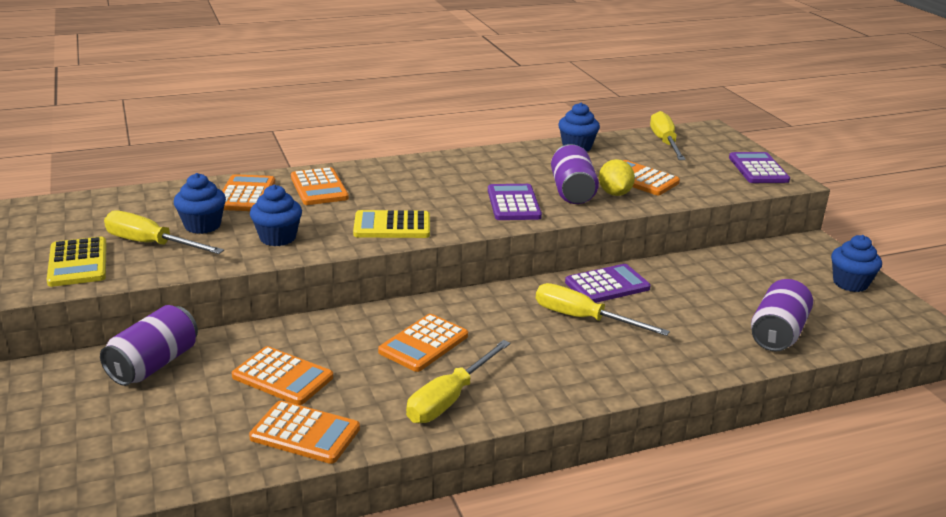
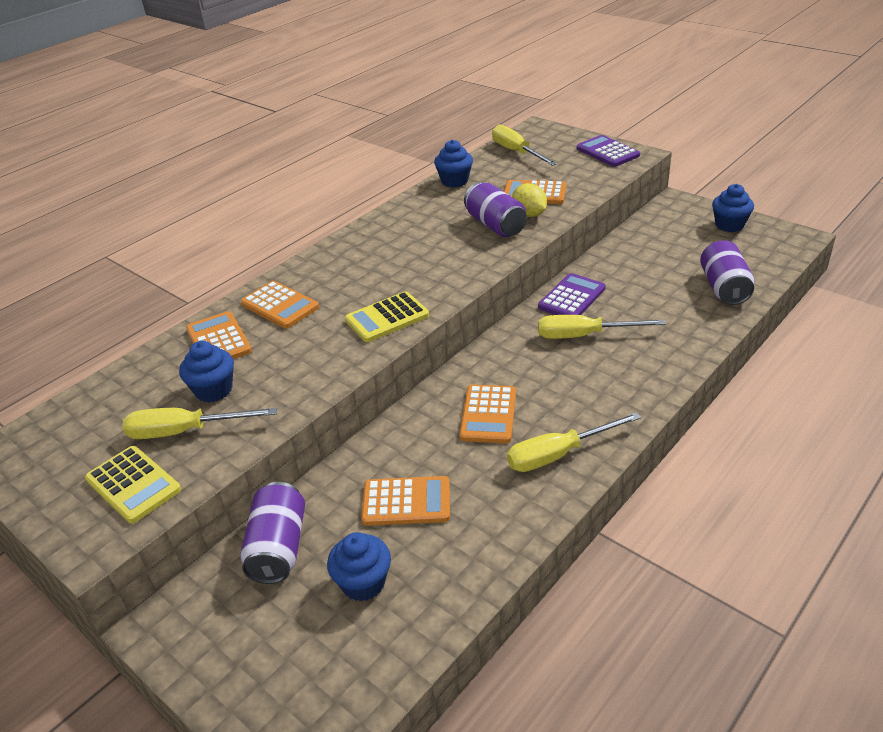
camera: 25 degrees left, 10 degrees up
(277, 238) = (299, 372): blue cupcake -> blue cupcake (363, 583)
(305, 433) = (480, 544): orange calculator -> none
(449, 399) = (558, 454): yellow screwdriver -> yellow screwdriver turned 60 degrees clockwise
(513, 203) = (462, 255): purple calculator -> none

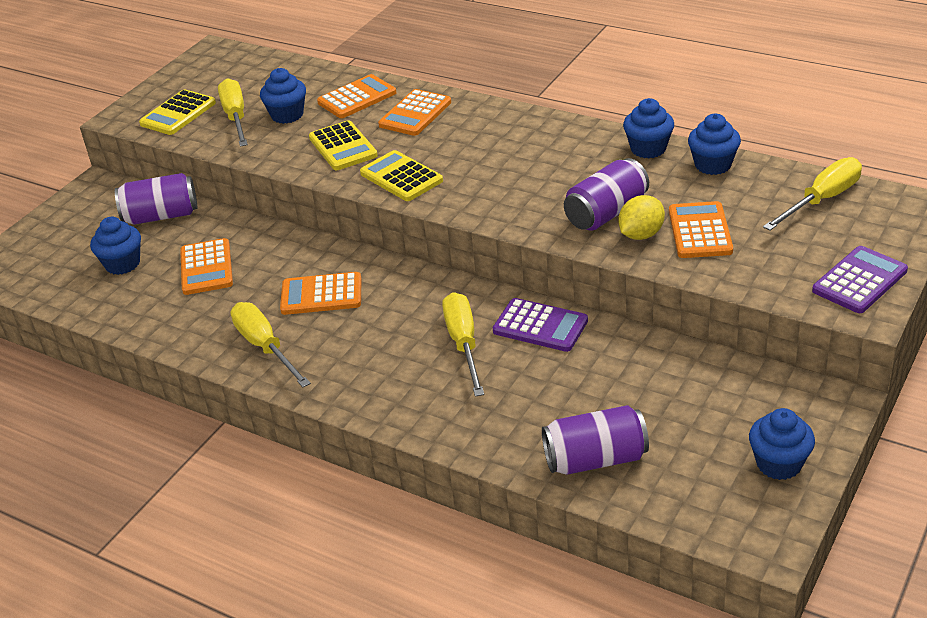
camera: 80 degrees right, 0 degrees up
(308, 352) = (343, 147): none -> yellow calculator
(418, 202) = (648, 149): none -> blue cupcake

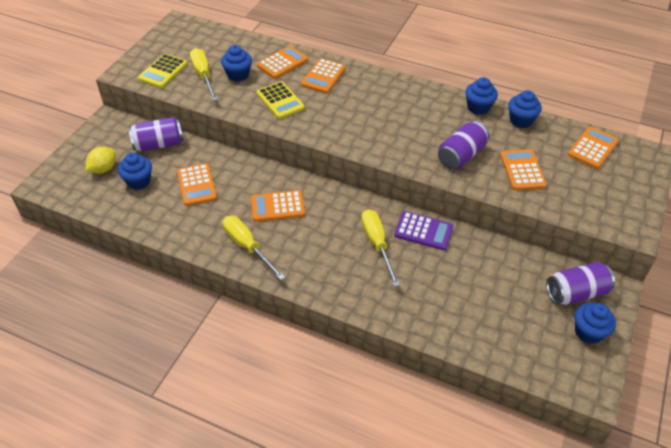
camera: 10 degrees left, 10 degrees up
(401, 177) = (323, 125): yellow calculator -> none
(595, 459) = (475, 330): purple can -> purple can (576, 293)
(641, 234) = (486, 172): yellow lemon -> yellow lemon (103, 169)
(822, 200) = (592, 148): yellow screwdriver -> orange calculator
(859, 281) = (626, 208): purple calculator -> none

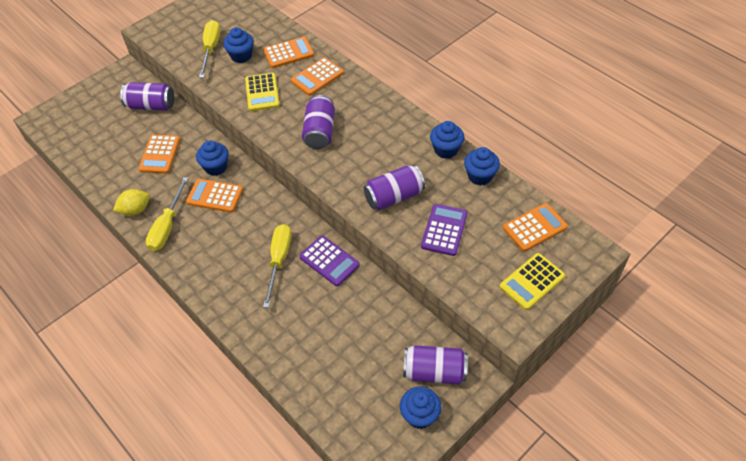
camera: 25 degrees right, 5 degrees up
(103, 169) = (94, 117): yellow lemon -> yellow lemon (135, 210)
(138, 181) = (115, 137): blue cupcake -> blue cupcake (216, 167)
(163, 71) = (179, 36): yellow calculator -> yellow calculator (532, 281)
(247, 246) = (167, 226): yellow screwdriver -> yellow screwdriver turned 150 degrees counterclockwise
(357, 120) = (320, 132): none -> purple can
(522, 170) = (444, 230): orange calculator -> purple calculator

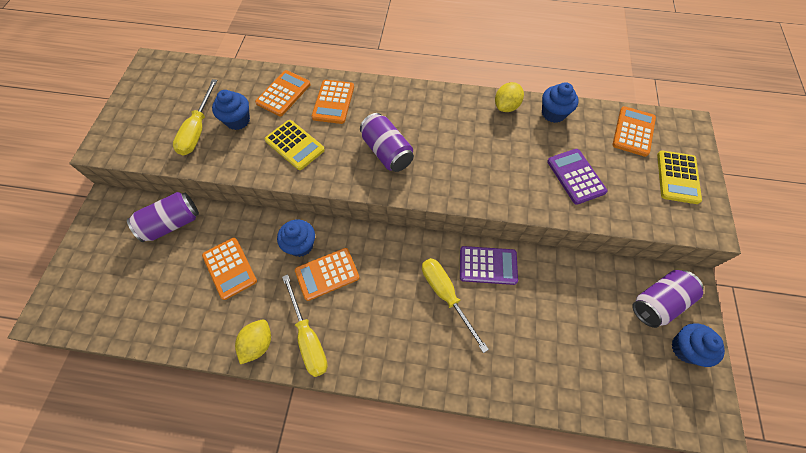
camera: 40 degrees left, 10 degrees up
(211, 49) = (198, 130): yellow screwdriver -> yellow screwdriver turned 135 degrees counterclockwise
(394, 197) = (508, 173): purple can -> none
(446, 150) = (506, 106): blue cupcake -> yellow lemon

